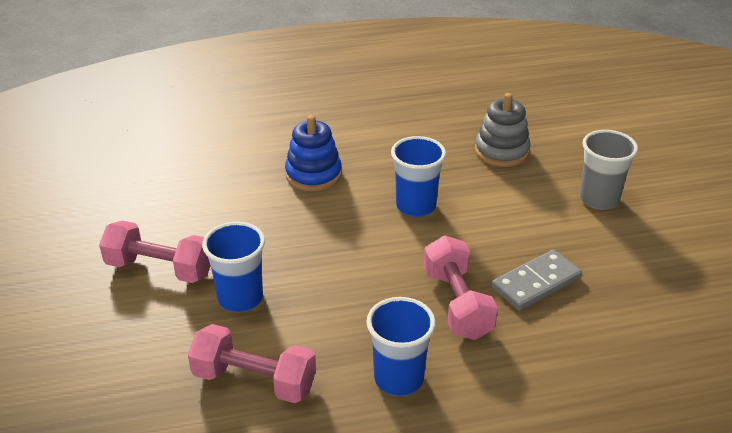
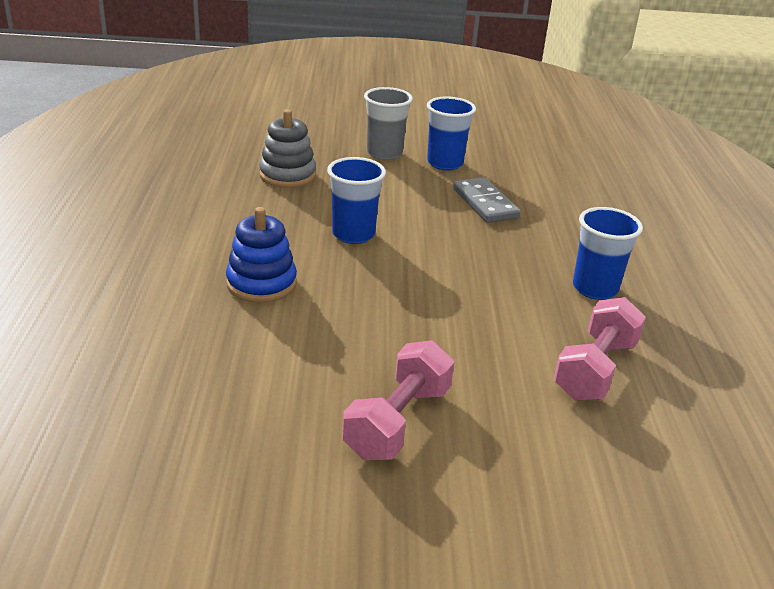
camera: 80 degrees left, 5 degrees down
(240, 298) = (469, 364): blue cup -> blue cup (445, 163)
(457, 304) = (504, 243): pink dumbbell -> none

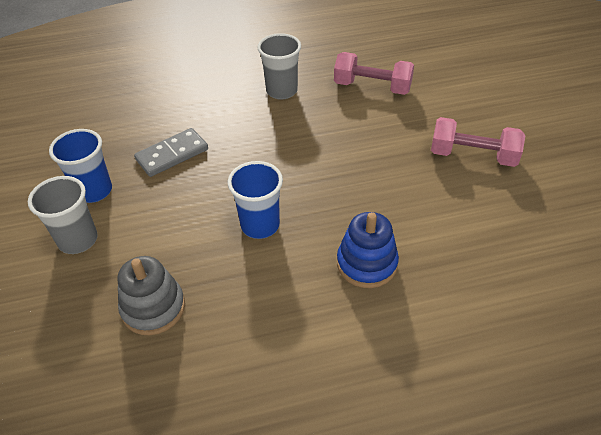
camera: 100 degrees left, 15 degrees up
(595, 288) = (281, 91): blue cup -> grey cup

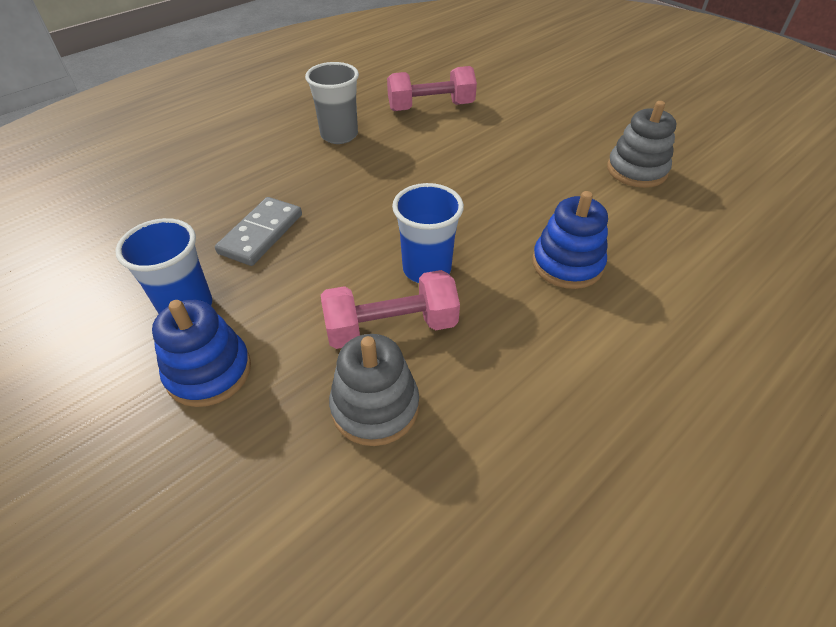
camera: 30 degrees left, 0 degrees up
(78, 240) = (209, 372): grey cup -> blue stacking toy
(472, 156) = (575, 138): pink dumbbell -> pink dumbbell (391, 327)
(501, 205) = (636, 170): none -> grey stacking toy

